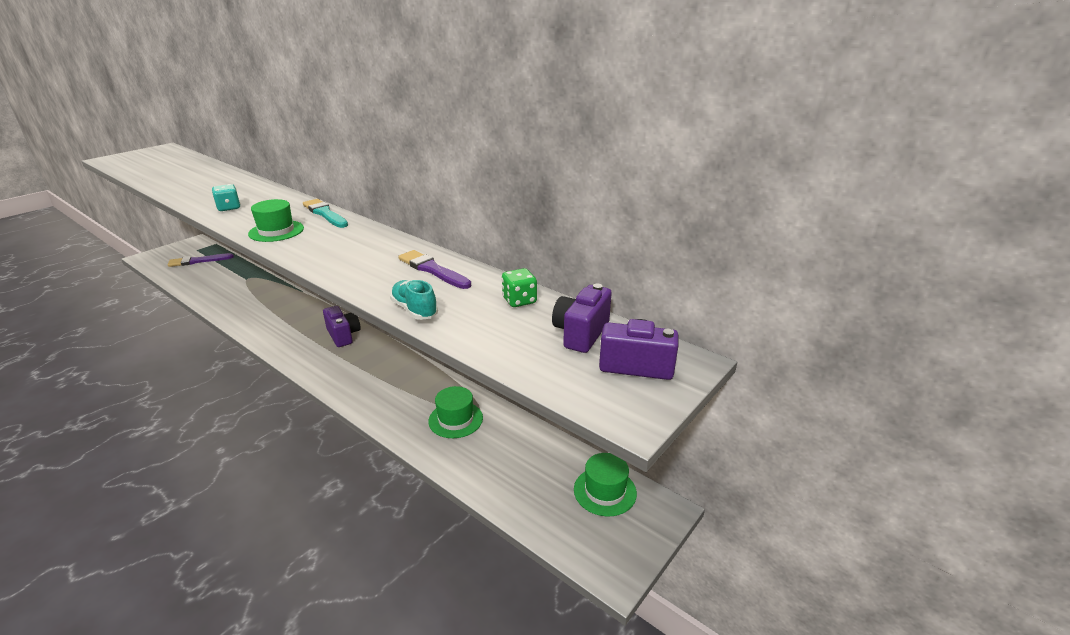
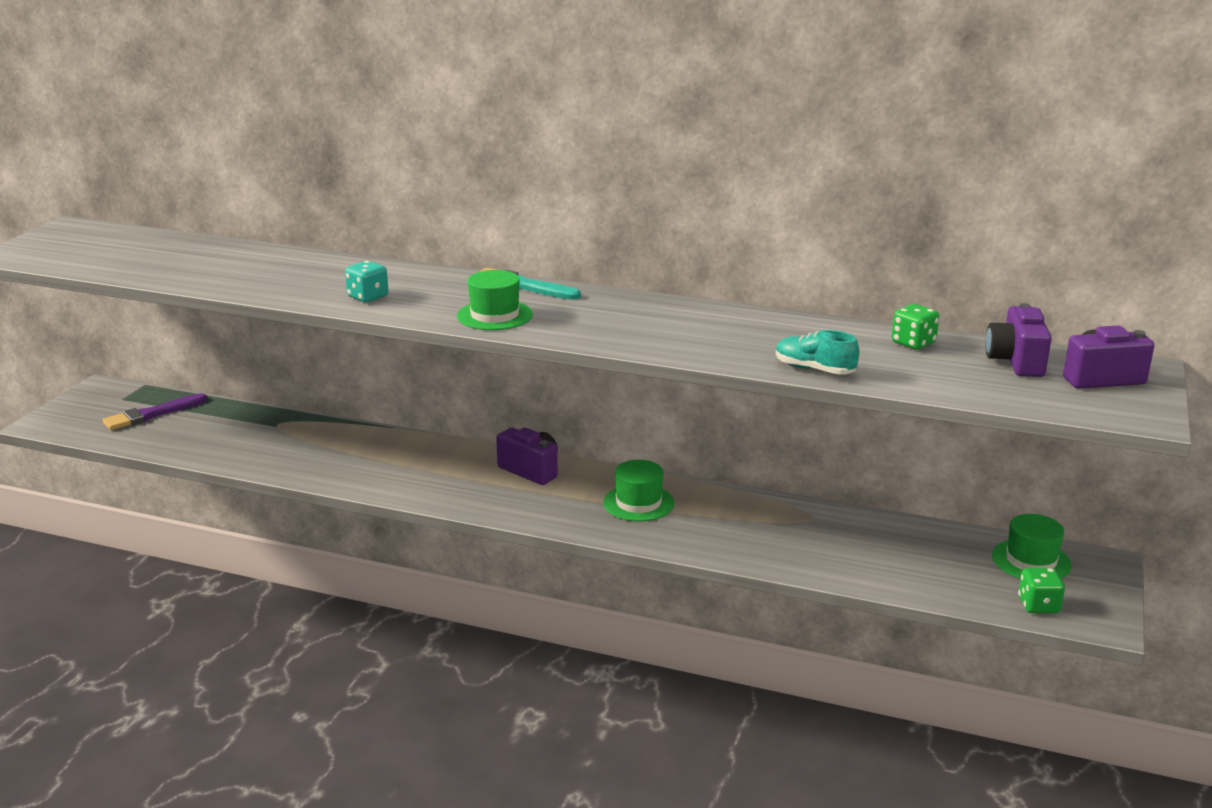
camera: 20 degrees left, 5 degrees down
(432, 270) = (770, 328): purple brush -> none
(455, 419) = (794, 531): green hat -> green hat (638, 503)
(574, 538) = (1038, 605): none -> green dice

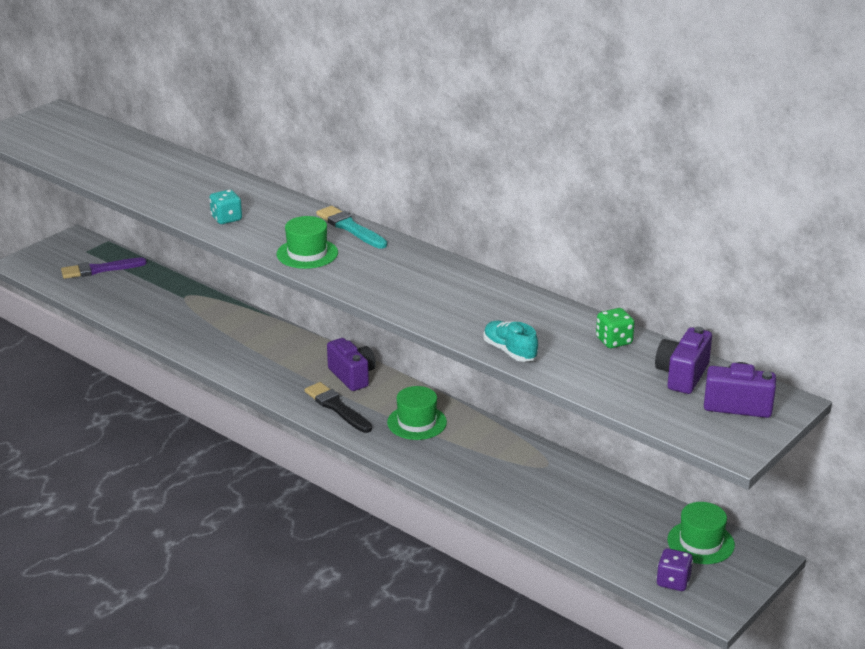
camera: 20 degrees right, 5 degrees up
(536, 505) = (337, 407): none -> black brush
(1038, 605) = (673, 581): green dice -> purple dice

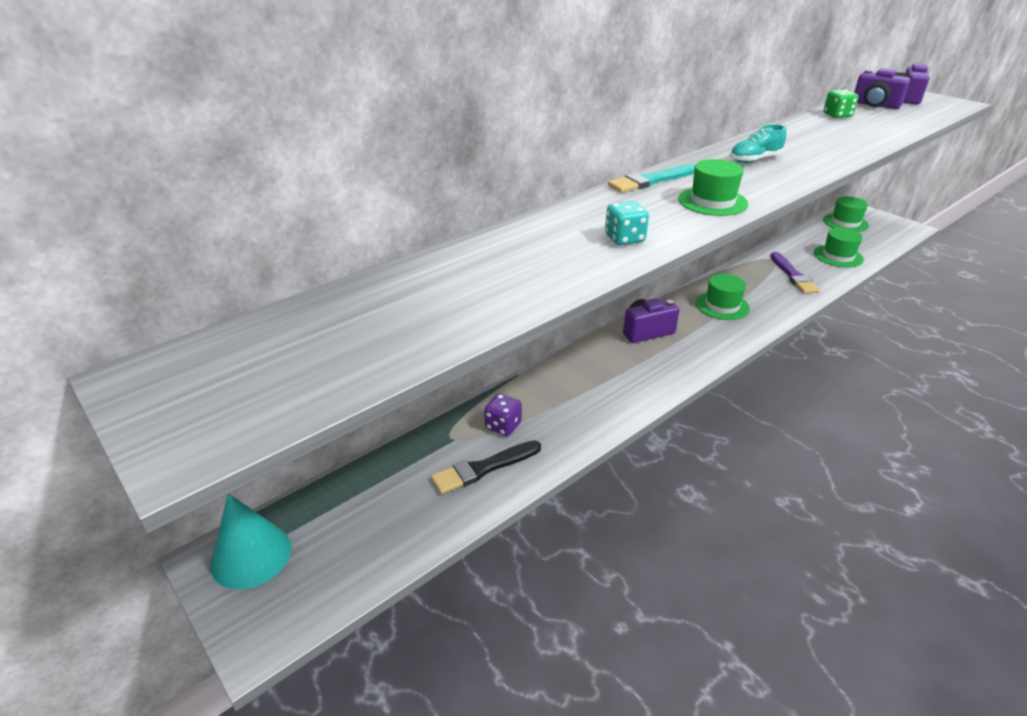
camera: 80 degrees left, 5 degrees up
(77, 248) = (251, 555): none -> turquoise cone
(100, 269) = (337, 525): purple brush -> purple brush (793, 275)
(337, 407) = (702, 344): black brush -> black brush (483, 468)
(510, 351) = (872, 142): turquoise shoe -> turquoise shoe (755, 160)
(578, 520) = (838, 256): none -> green hat
(673, 581) = (891, 235): purple dice -> purple dice (503, 426)

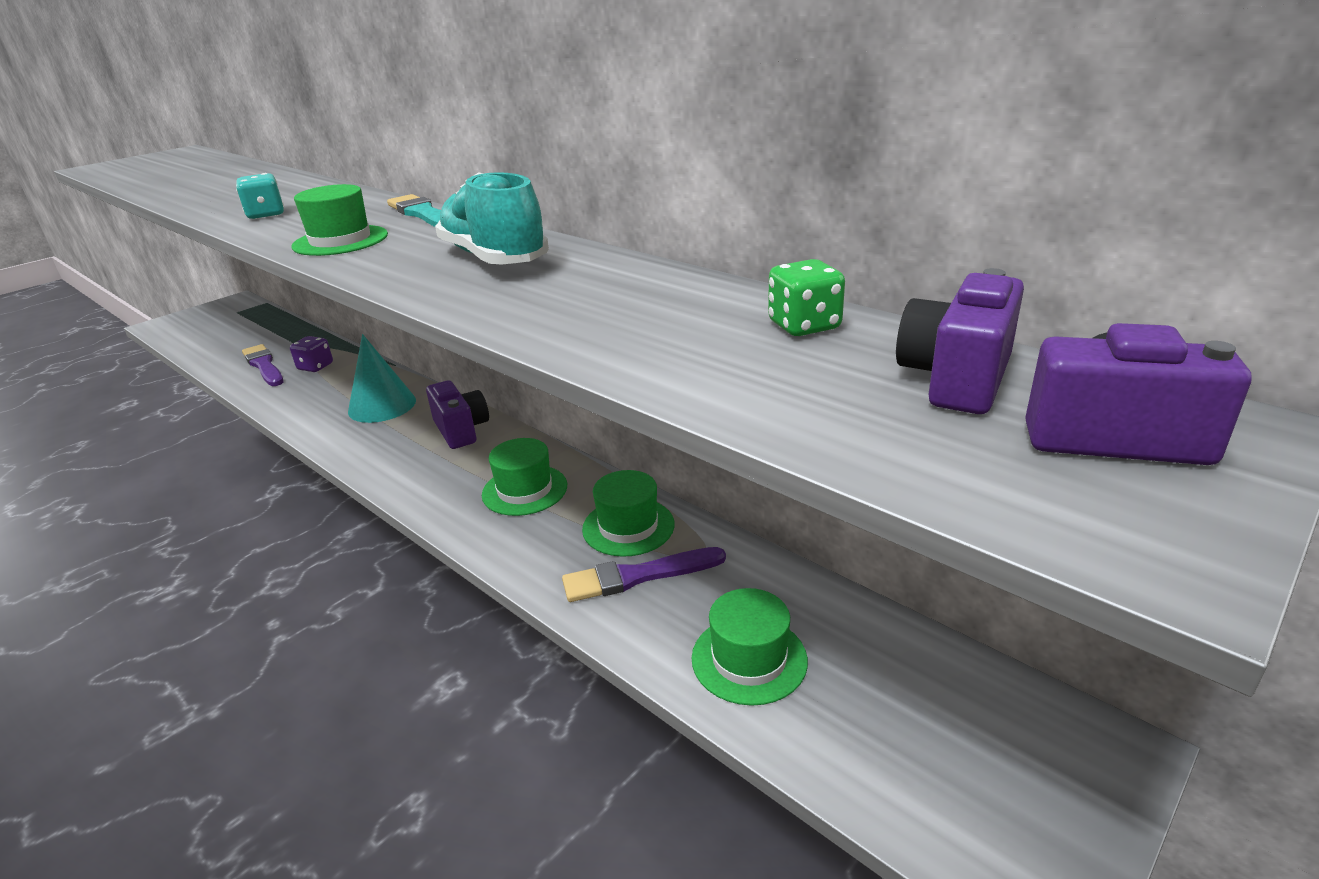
camera: 85 degrees right, 5 degrees down
(251, 555) = (229, 310): turquoise cone -> turquoise cone (382, 405)
(483, 468) = (264, 365): black brush -> purple brush
(755, 160) = (494, 258): turquoise shoe -> turquoise shoe, size x1.61
(845, 222) = (978, 709): green hat -> green hat (628, 526)

